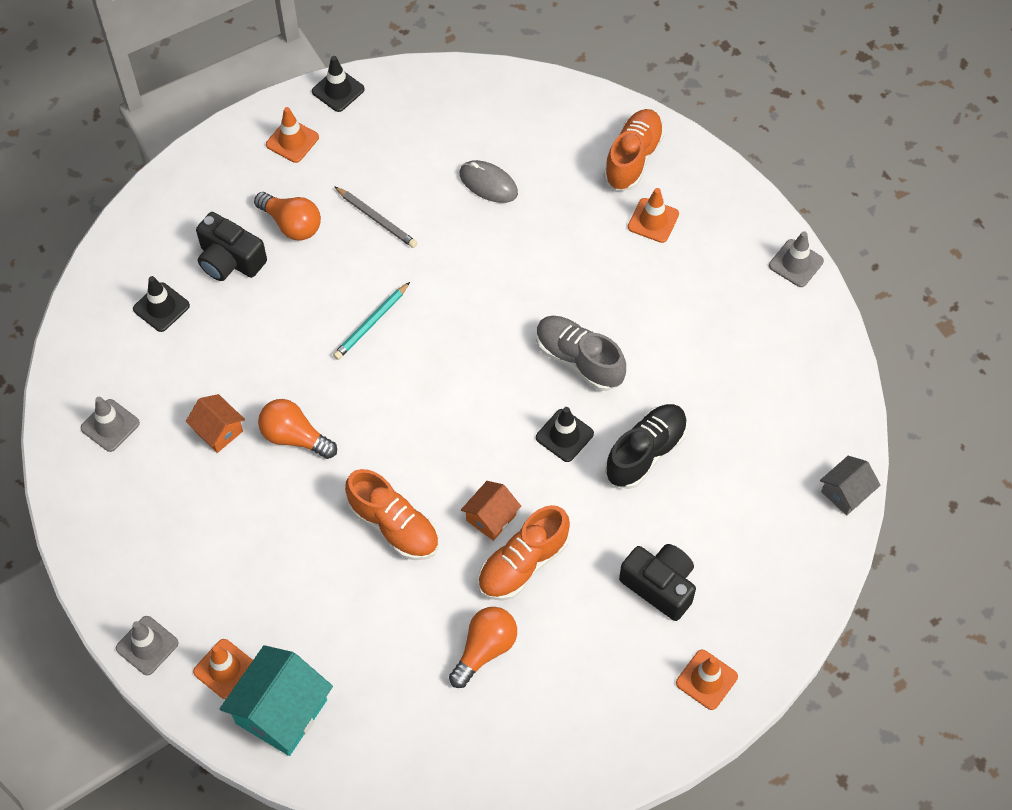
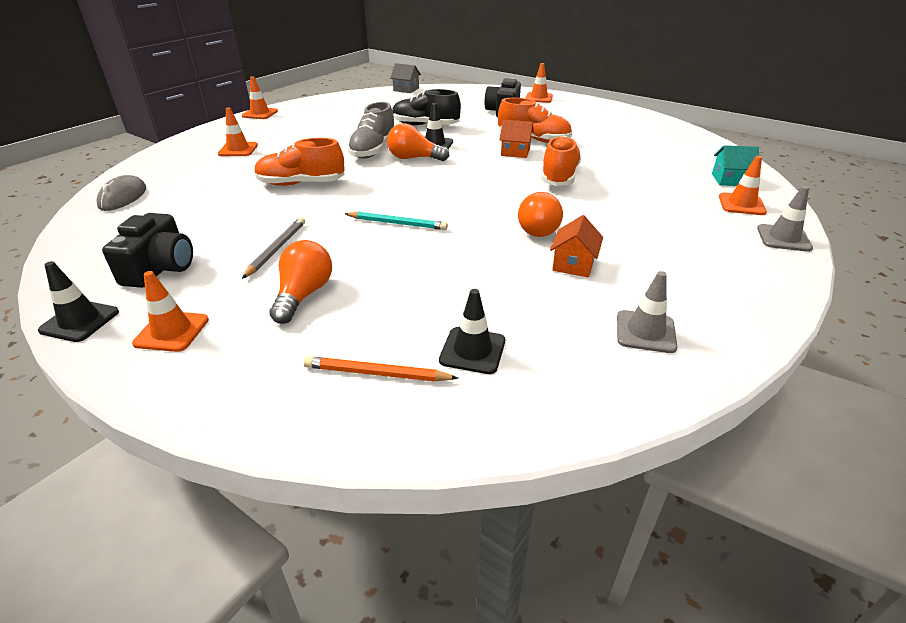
camera: 115 degrees left, 25 degrees down
(174, 245) = (376, 373): none -> orange pencil
(230, 260) = (374, 321): black camera -> black camera (160, 268)
(281, 711) = (730, 180): turquoise house -> turquoise house, size x0.57
(485, 649) = (597, 138): orange light bulb -> orange light bulb (414, 158)
(488, 184) = (216, 208): grey mouse -> grey mouse (123, 197)
(633, 158) = (177, 164): orange shoe -> orange shoe (301, 184)
(796, 263) = (260, 114): grey traffic cone -> orange traffic cone

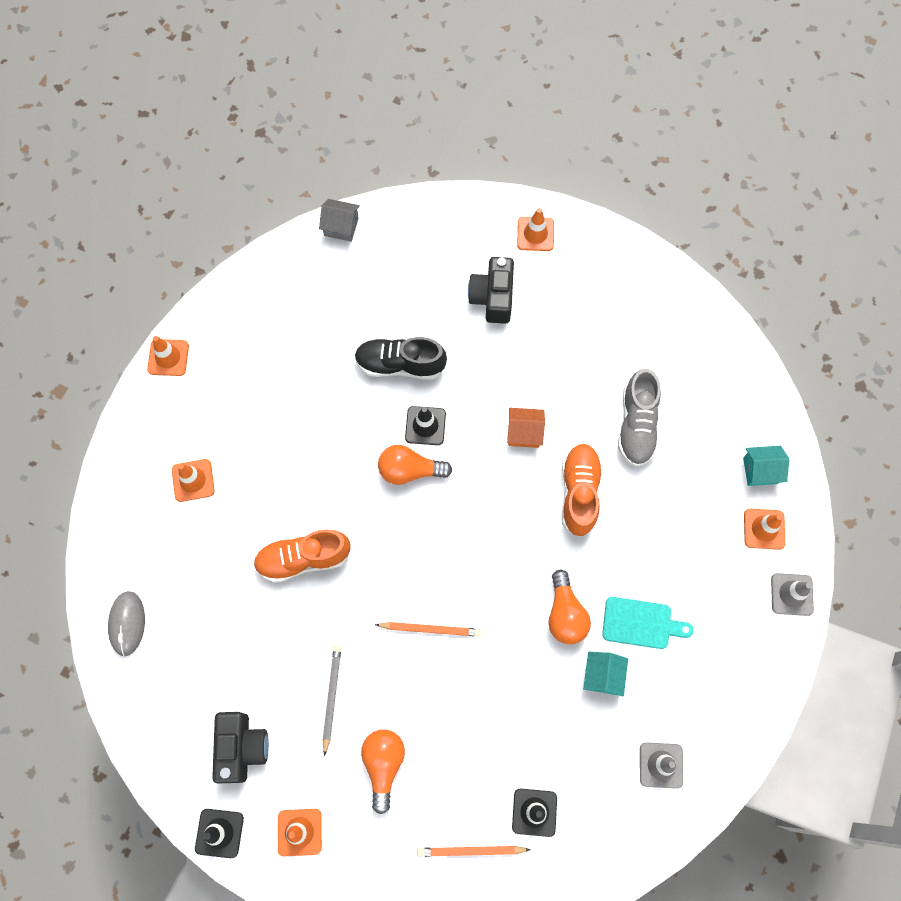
camera: 10 degrees left, 35 degrees up
(373, 150) = (356, 455): grey shoe -> grey shoe (637, 425)
(397, 223) = (430, 629): turquoise pencil -> orange pencil
(533, 139) = (541, 390): orange shoe -> none
(573, 264) = (602, 676): orange house -> turquoise house
(617, 239) = (641, 623): none -> turquoise cutting board

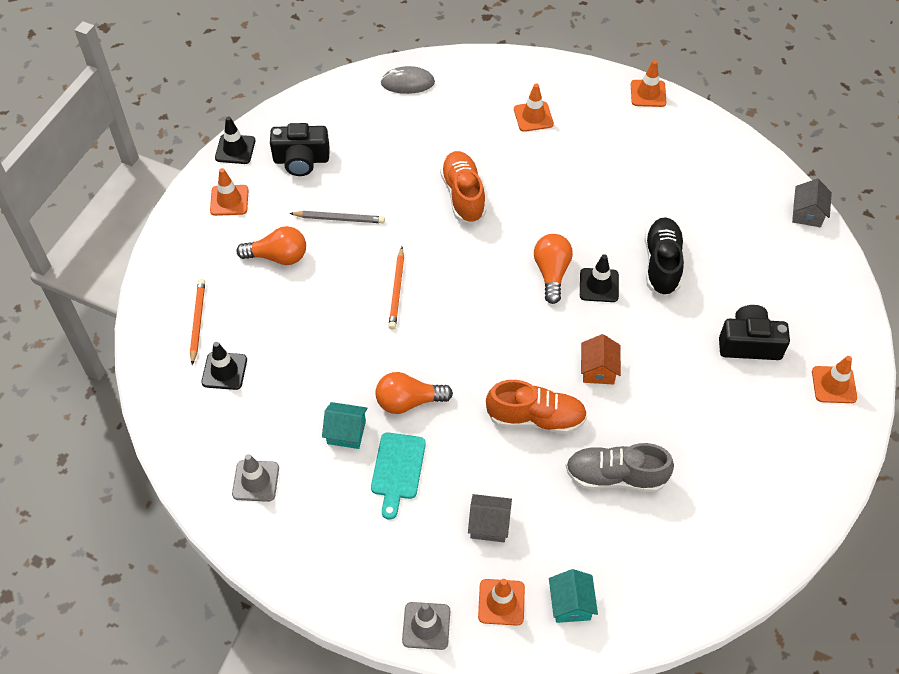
camera: 90 degrees right, 15 degrees down
(691, 538) = (489, 525): none -> grey house

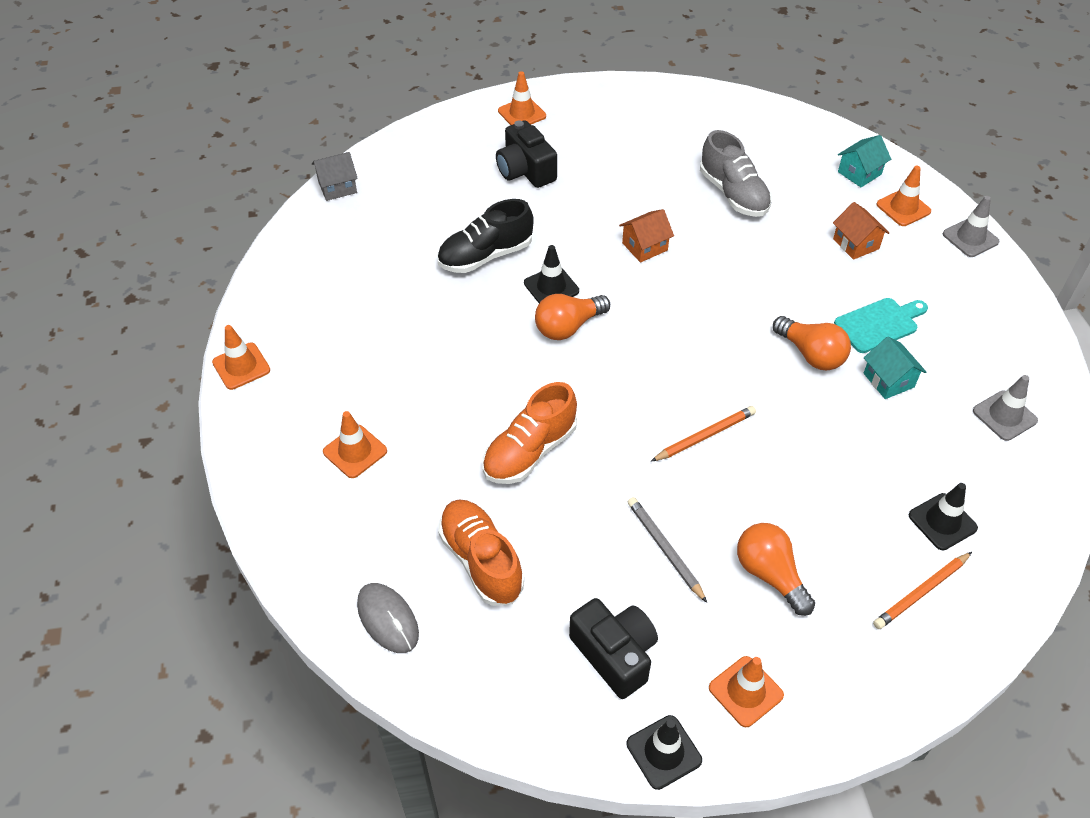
camera: 125 degrees left, 5 degrees down
(489, 525) = (856, 244): grey house -> orange house
(535, 418) = (733, 263): orange shoe -> orange shoe (481, 561)

